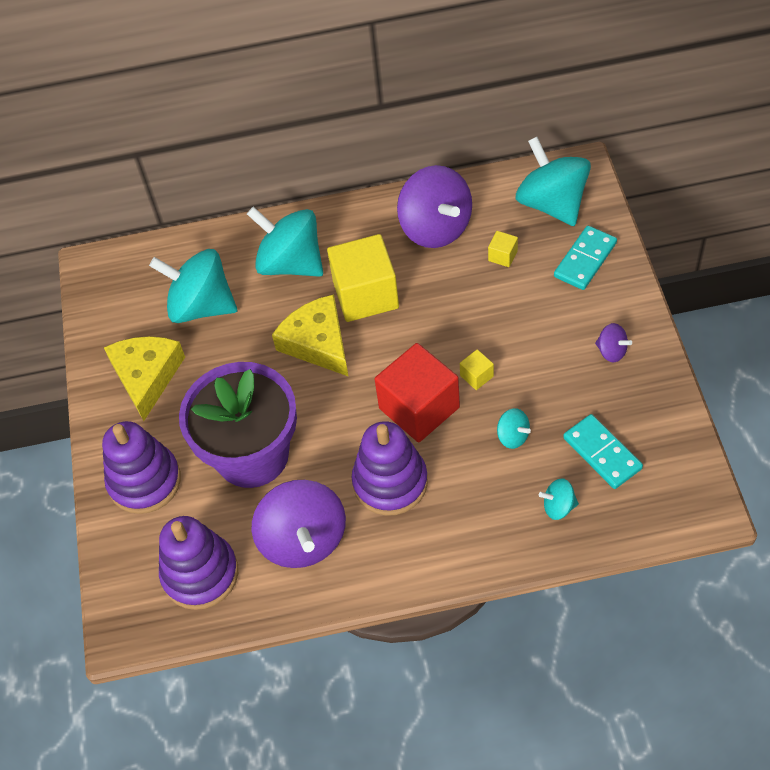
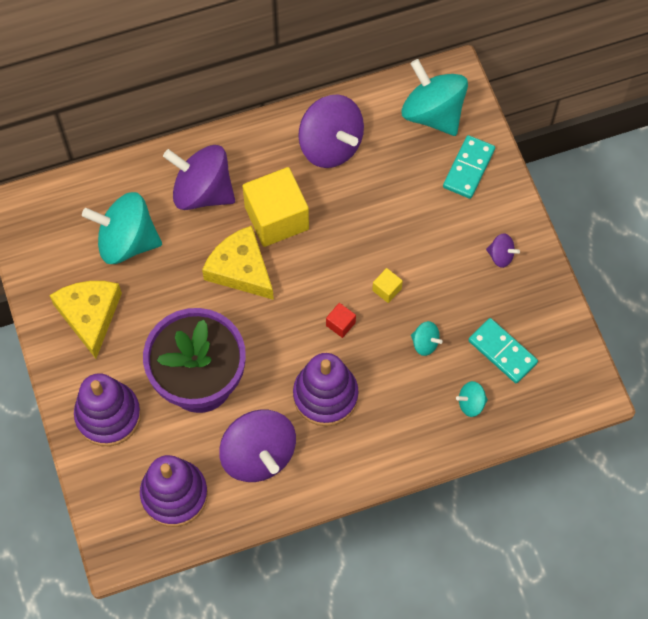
camera: 15 degrees left, 10 degrees up
(291, 263) = (202, 191): turquoise spinning top -> purple spinning top
(419, 408) = (340, 324): red cube -> red cube, size x0.42
(502, 256) = (395, 170): yellow cube -> none

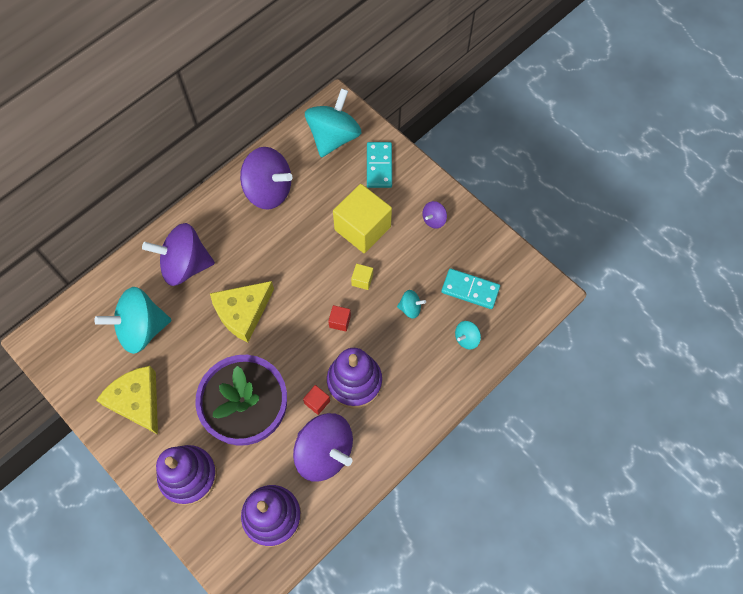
camera: 25 degrees left, 0 degrees up
(241, 269) = (243, 312): yellow cheese -> yellow cheese turned 60 degrees counterclockwise
(275, 399) = (317, 402): none -> red cube
(276, 218) = (252, 261): yellow cube -> yellow cube (362, 228)
(433, 113) = (333, 137): turquoise spinning top -> turquoise spinning top turned 90 degrees clockwise
(501, 256) = (434, 220): purple spinning top -> purple spinning top turned 135 degrees clockwise

